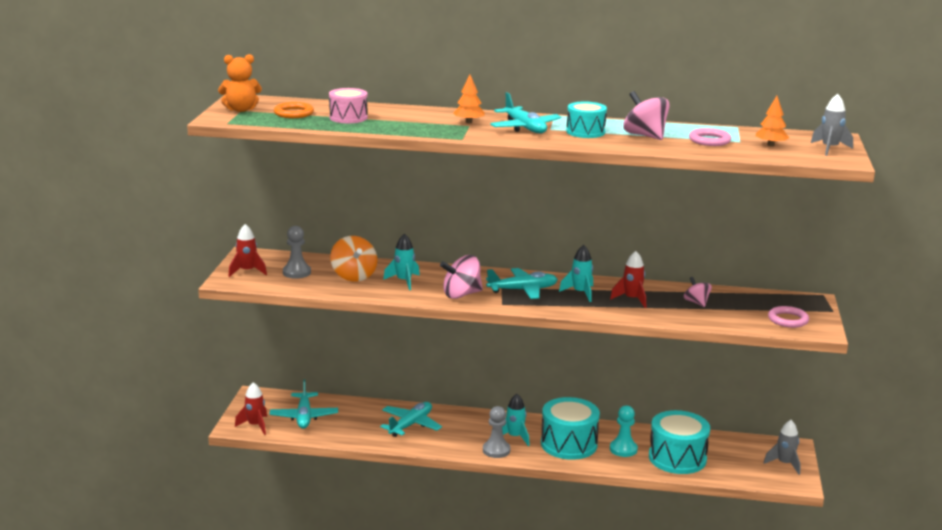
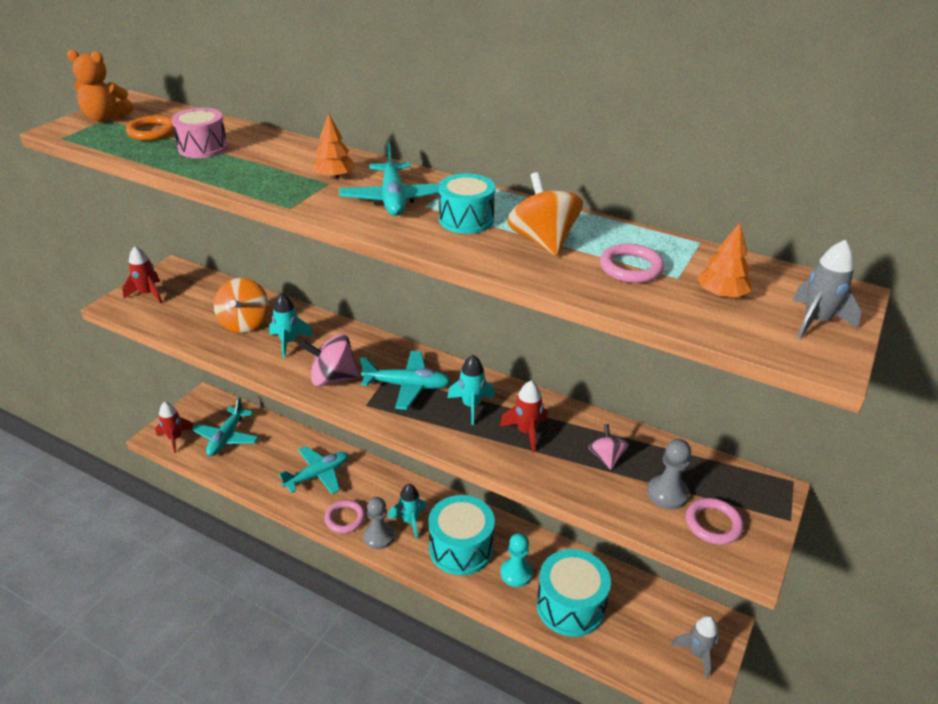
camera: 20 degrees right, 15 degrees up
(296, 272) = (193, 305): grey pawn -> grey pawn (667, 493)
(458, 445) = (345, 518): none -> pink ring
(645, 136) = (543, 241): pink spinning top -> orange spinning top

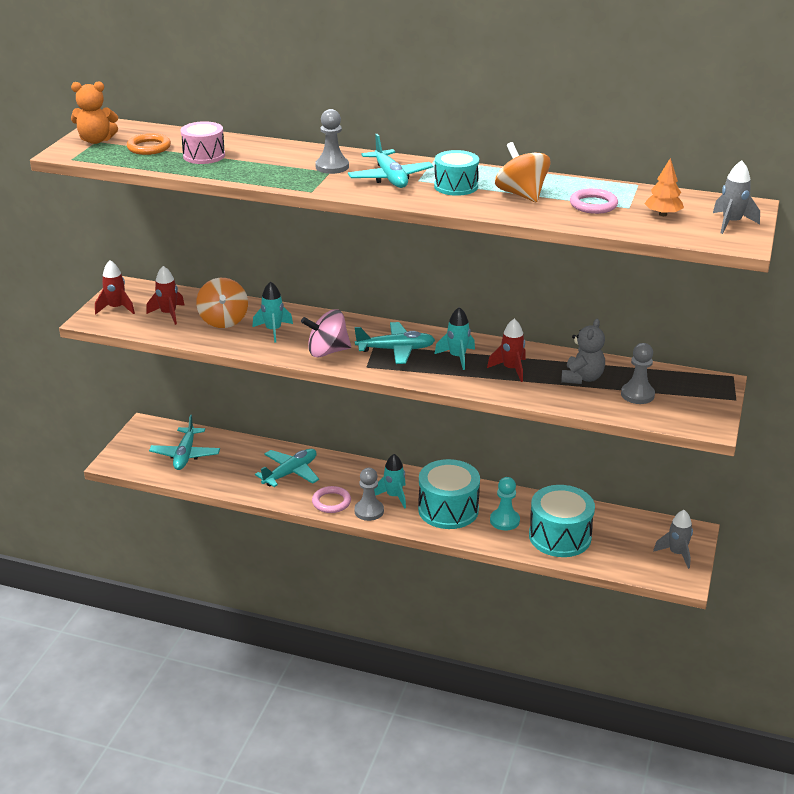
camera: 10 degrees left, 5 degrees down
(175, 438) = (133, 462): red rocket -> red rocket (168, 314)
(334, 177) = (332, 167): orange tree -> grey pawn
(606, 457) = (582, 378): pink spinning top -> grey teddy bear
(713, 524) = (678, 408): pink ring -> none

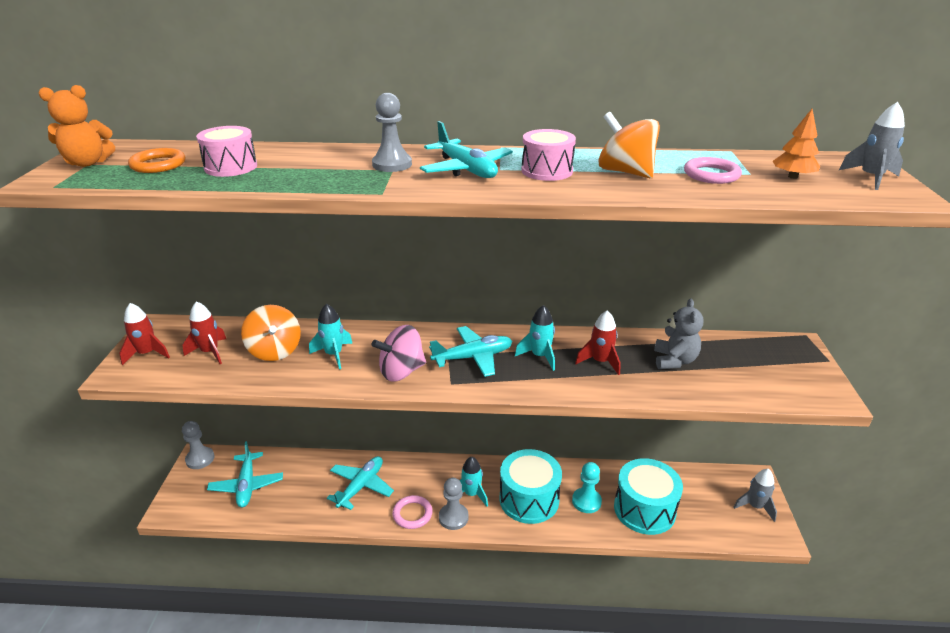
camera: 15 degrees left, 0 degrees up
(456, 186) = (547, 171): turquoise drum -> pink drum
(637, 395) = (738, 371): grey pawn -> grey pawn (200, 459)

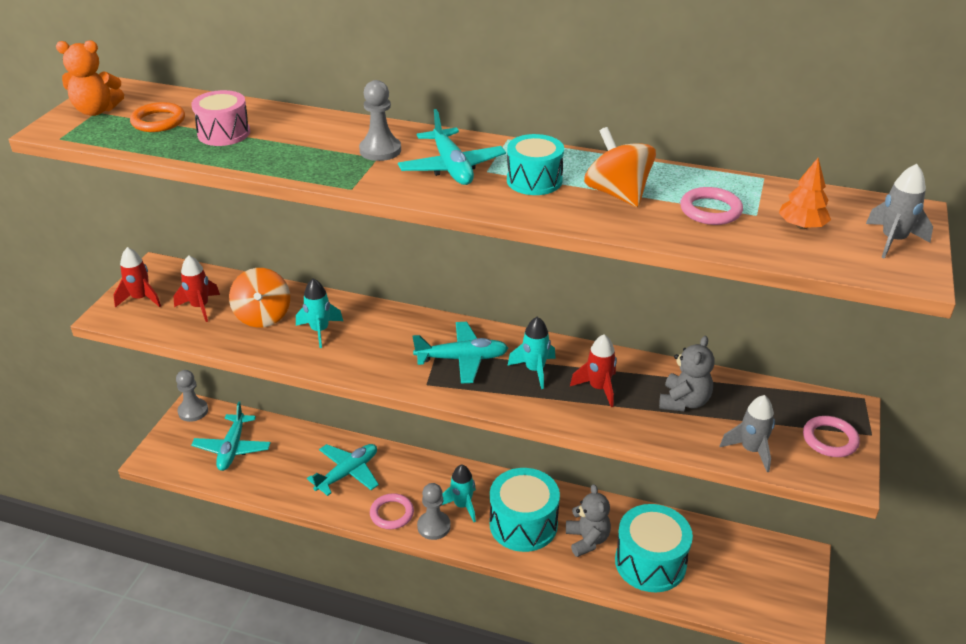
camera: 15 degrees right, 5 degrees up
(401, 371) = (381, 362): pink spinning top -> none
(547, 171) = (534, 180): pink drum -> turquoise drum
(586, 501) = (587, 540): turquoise pawn -> grey teddy bear
(755, 506) = (785, 587): grey rocket -> grey rocket (751, 450)
(802, 370) = (830, 439): none -> pink ring

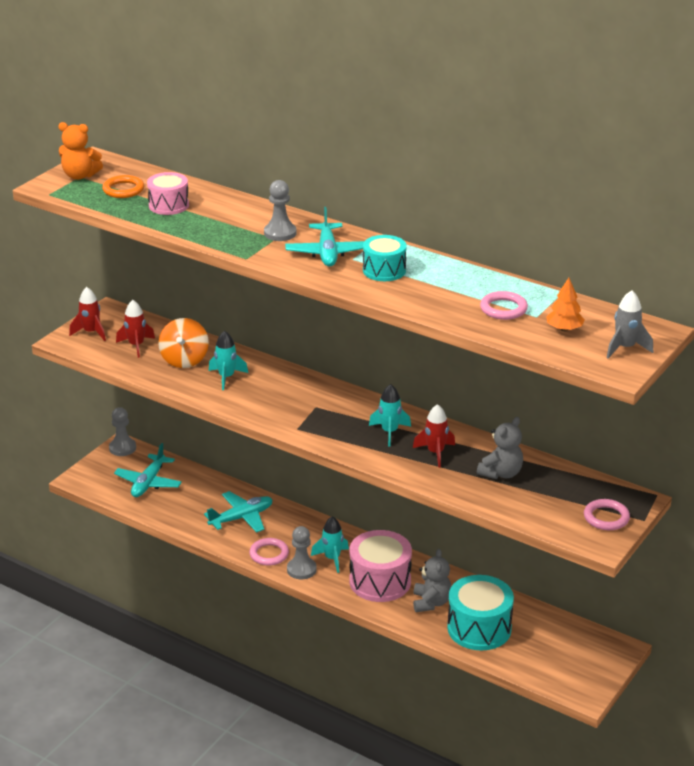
camera: 15 degrees right, 5 degrees down
(462, 359) = (334, 415): turquoise plane -> none
(523, 524) = (380, 581): turquoise drum -> pink drum
(617, 194) = (441, 288): orange spinning top -> none
(751, 450) = (535, 514): grey rocket -> none

